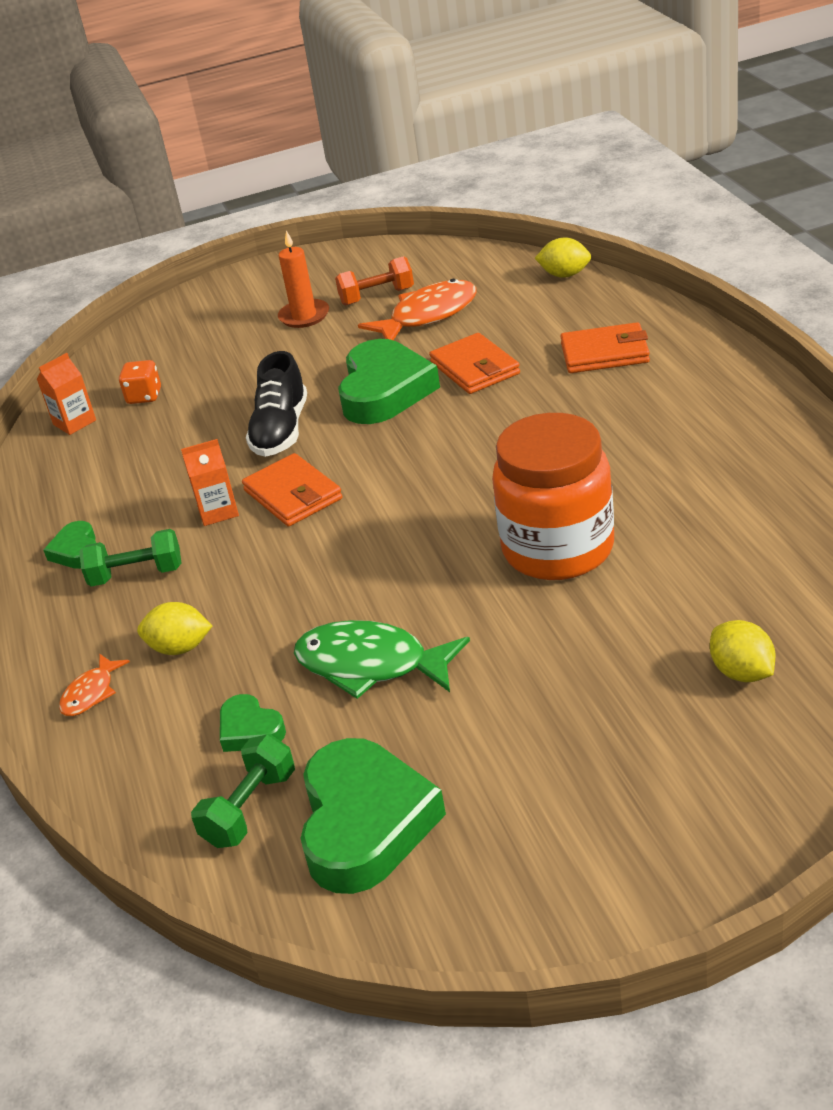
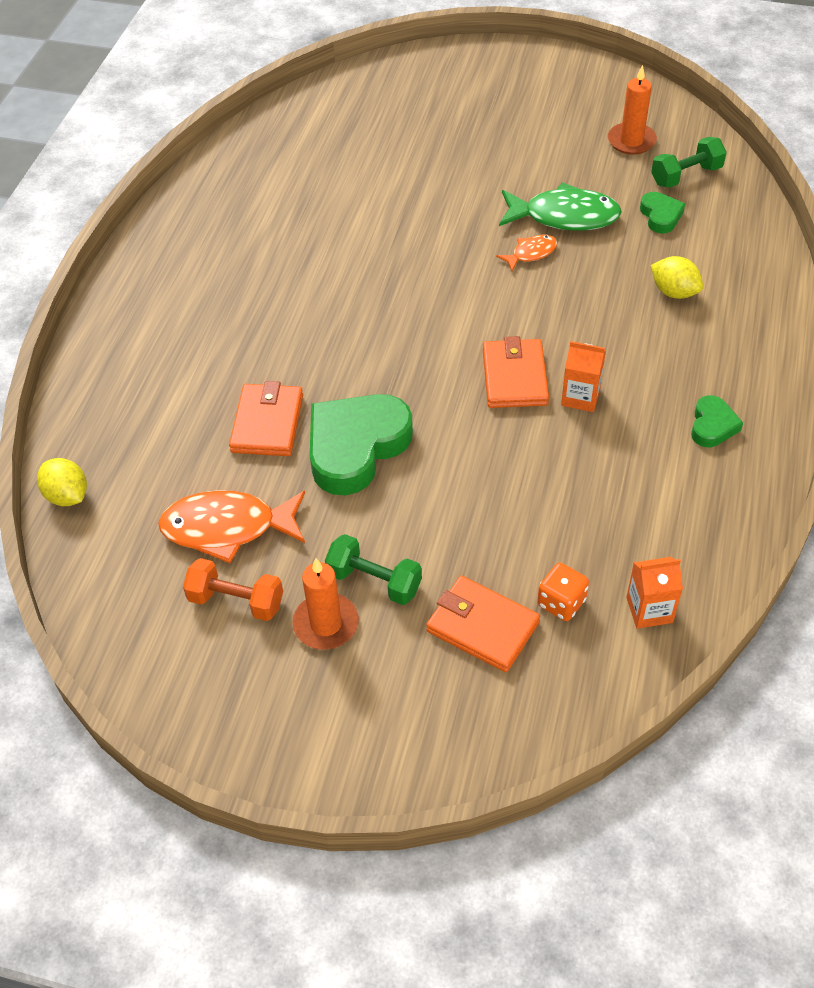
camera: 150 degrees left, 15 degrees up
(91, 693) = (749, 291): orange fish -> orange fish (531, 253)
(136, 574) = (675, 372): green dumbbell -> green dumbbell (374, 581)
(281, 431) = (473, 457): black shoe -> none
(365, 823) = (631, 141): green heart -> orange candle
(371, 665) = (564, 216): green fish -> green fish turned 45 degrees counterclockwise
(558, 549) = (392, 227): orange jar -> none
(604, 353) = (167, 370): orange wallet -> orange wallet (482, 627)
(742, 672) = (387, 114): yellow lemon -> none

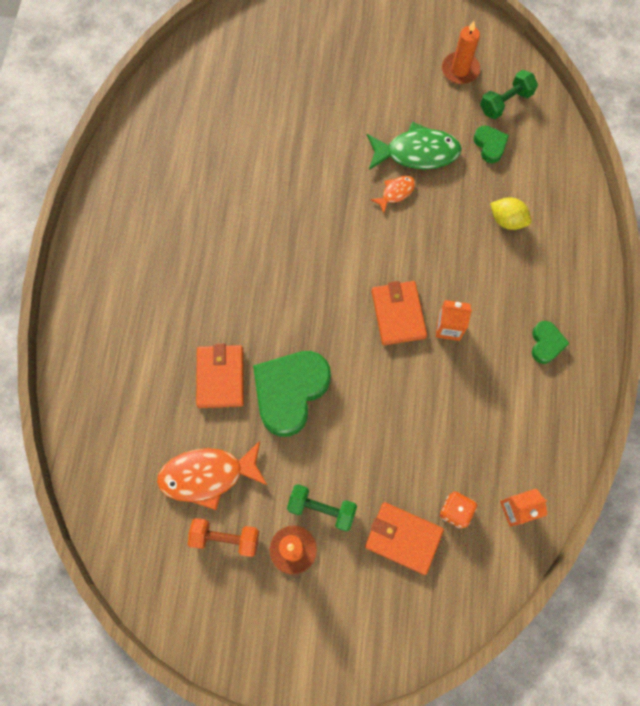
camera: 10 degrees left, 20 degrees up
(67, 496) = (83, 460): yellow lemon -> none

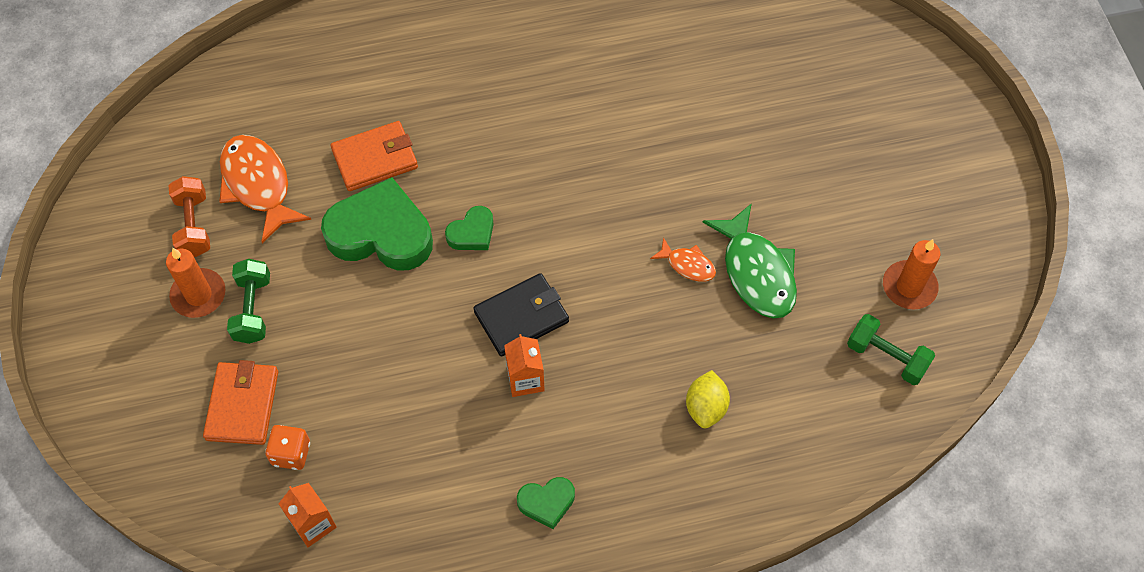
camera: 70 degrees right, 10 degrees down
(398, 314) = (521, 317): orange wallet -> black wallet
(490, 145) = (809, 356): green heart -> green heart (472, 233)

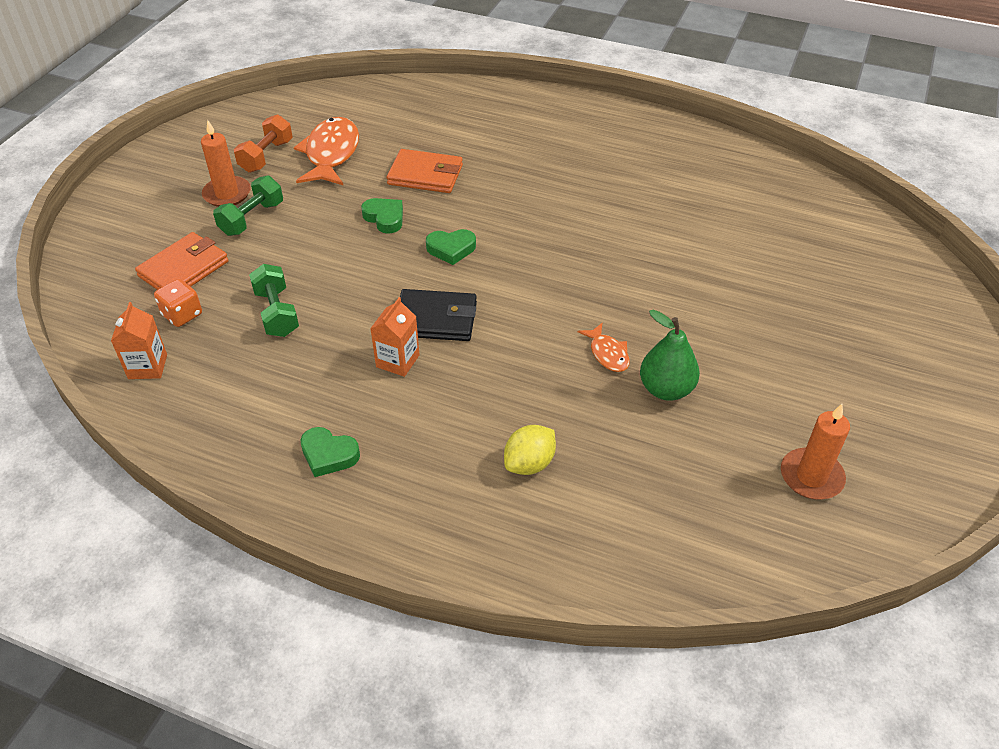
camera: 35 degrees right, 15 degrees down
(381, 233) = (385, 218): green heart -> green heart, size x0.49
(756, 272) = (666, 389): green fish -> green pear
(886, 357) = (741, 520): green dumbbell -> green dumbbell (276, 313)

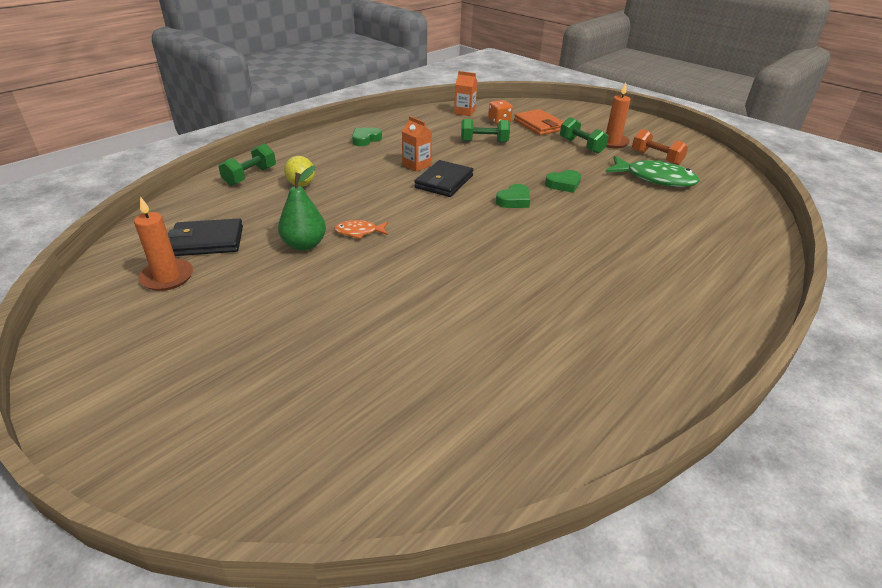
camera: 110 degrees right, 10 degrees down
(331, 154) = (655, 179): orange fish -> green fish
(425, 175) = (616, 208): orange wallet -> none
(451, 249) = (514, 200): green heart -> green heart turned 150 degrees counterclockwise
(541, 541) = (250, 176): none -> green dumbbell
(726, 484) = (207, 241): none -> black wallet

